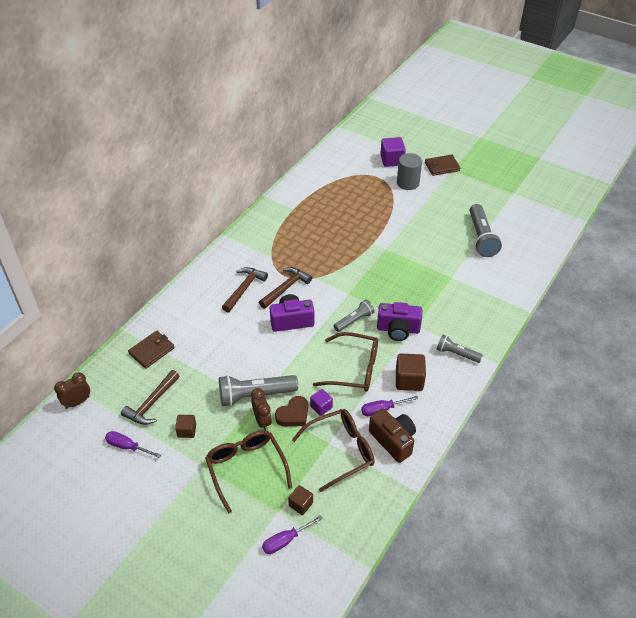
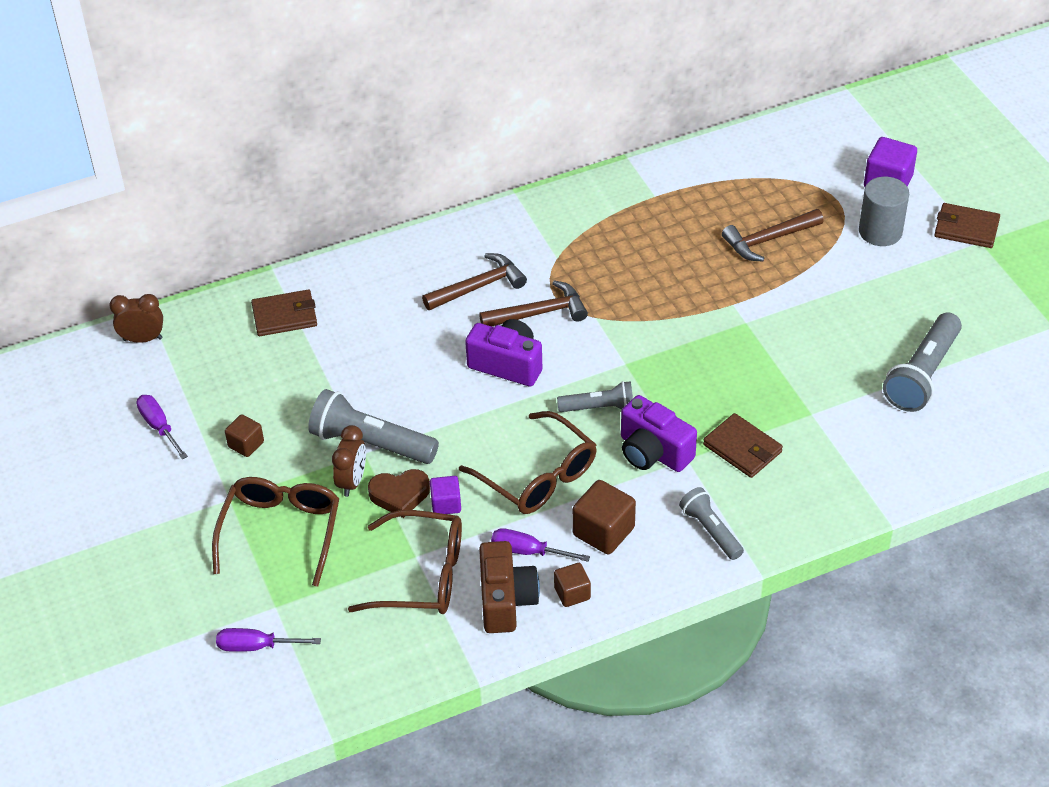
camera: 35 degrees right, 0 degrees up
(152, 403) = (231, 386): brown hammer -> brown hammer (769, 240)
(301, 504) = (312, 614): brown cube -> brown cube (572, 593)
(436, 308) = (742, 448): none -> brown wallet

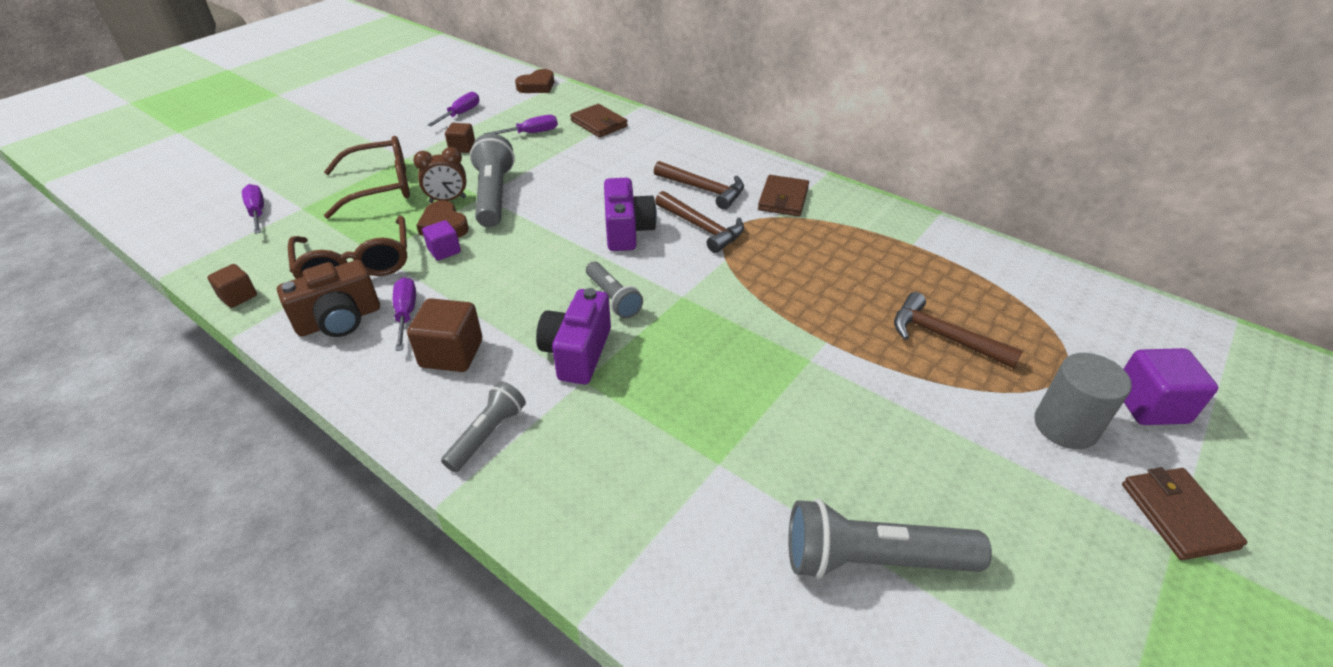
camera: 60 degrees right, 5 degrees down
(143, 339) = (537, 86): brown clock -> brown heart
(260, 378) = (531, 133): none -> purple screwdriver
(538, 476) = (503, 290): brown glasses -> none
(572, 593) = (361, 359): brown cube -> brown cube (238, 296)
(742, 448) = (624, 420): brown wallet -> brown wallet (783, 199)

